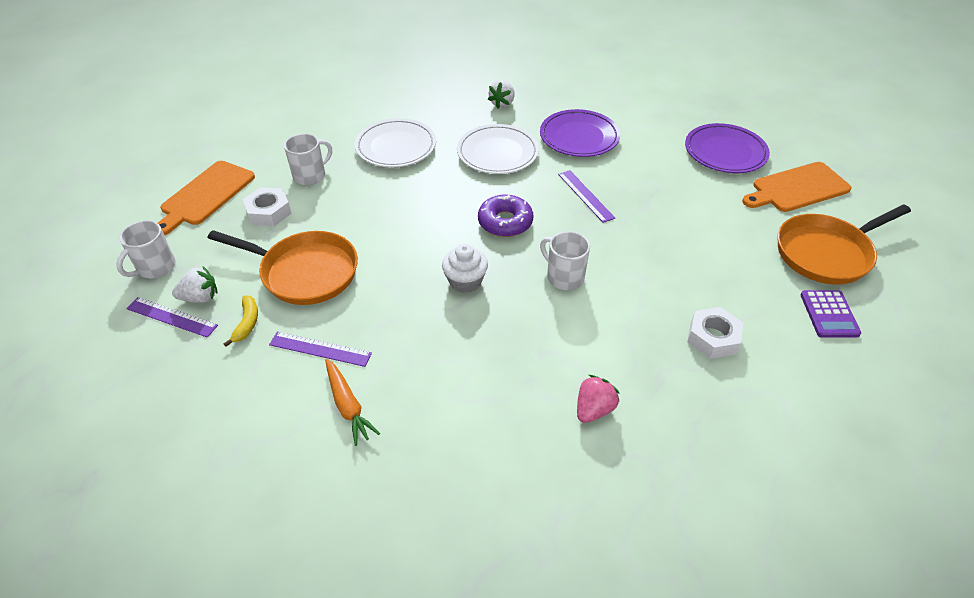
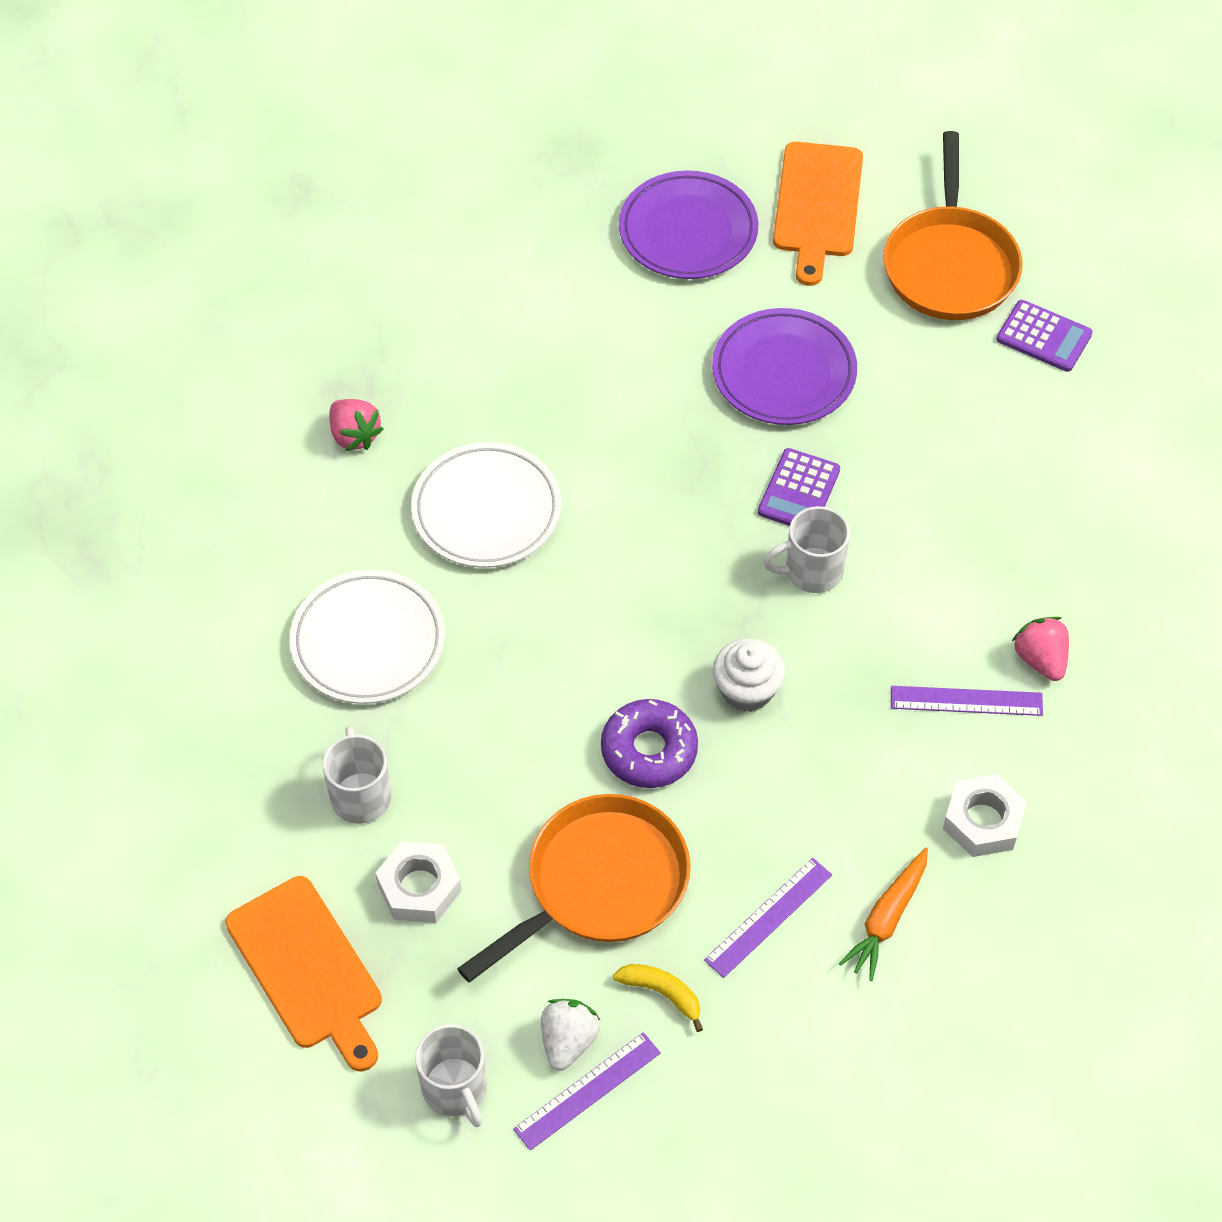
camera: 60 degrees left, 10 degrees up
(348, 406) = (886, 919): orange carrot -> orange carrot turned 120 degrees clockwise
(502, 103) = (354, 435): white strawberry -> pink strawberry
(505, 222) = (657, 582): purple donut -> purple donut (649, 750)
(579, 137) = (523, 383): purple plate -> purple plate (784, 372)
(585, 195) = (666, 454): purple ruler -> purple ruler (966, 700)
(611, 251) = (798, 491): none -> purple calculator
(712, 338) = (1008, 475): white nut -> white nut (982, 821)

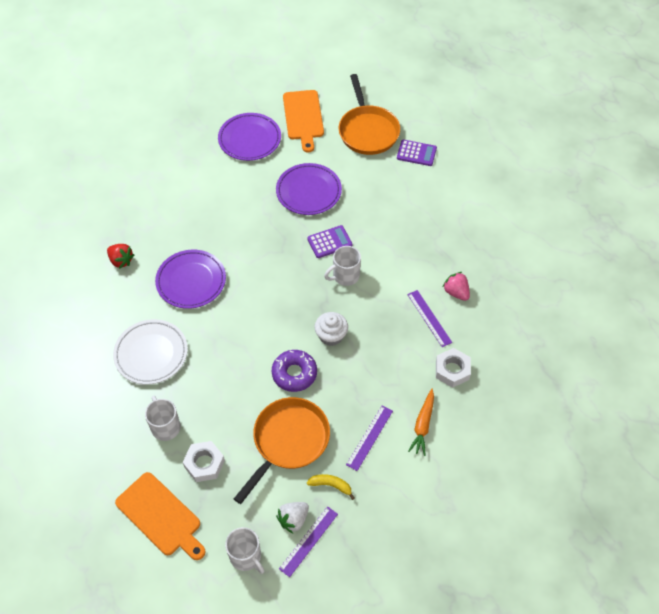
camera: 15 degrees left, 0 degrees up
(354, 435) = (121, 261): pink strawberry -> red strawberry
(486, 510) = (191, 281): white plate -> purple plate
(568, 1041) = (293, 519): white strawberry -> white strawberry turned 135 degrees counterclockwise
(798, 491) = (329, 242): purple calculator -> purple calculator turned 120 degrees counterclockwise
(966, 700) = (429, 318): purple ruler -> purple ruler turned 75 degrees clockwise

